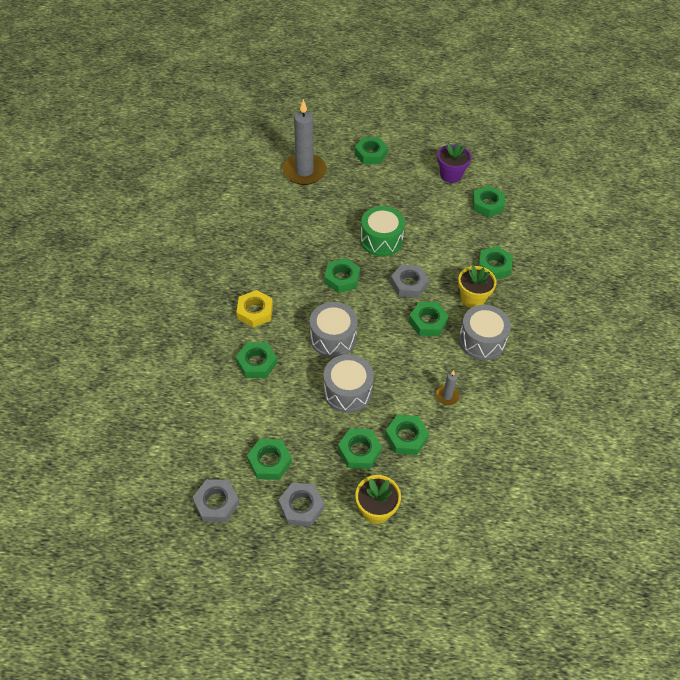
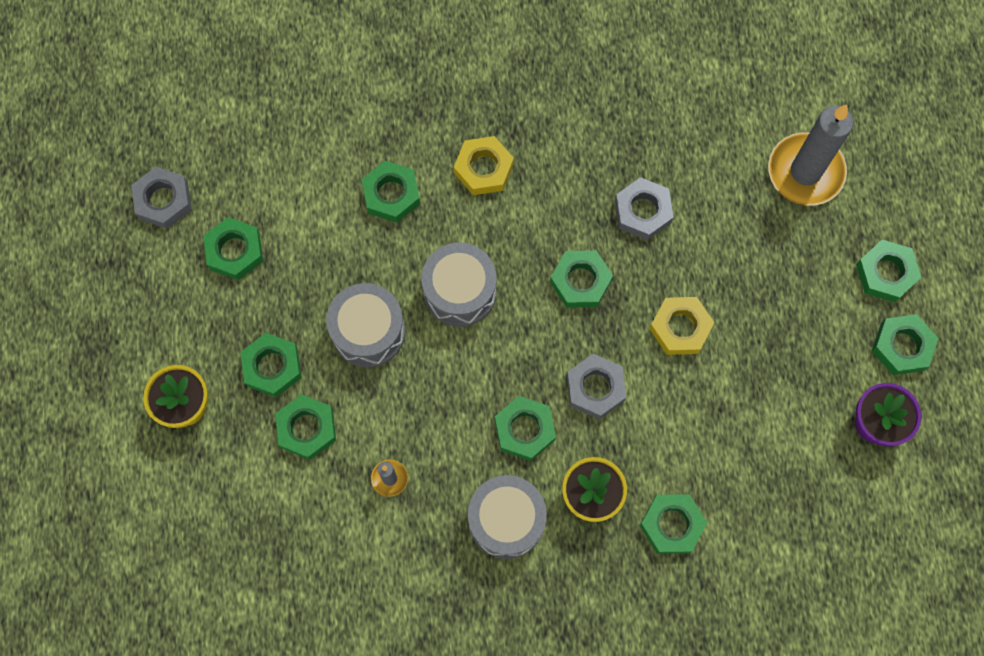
camera: 80 degrees right, 20 degrees up
(301, 506) = (175, 307): grey nut -> grey nut (643, 211)
(381, 240) = (680, 328): green drum -> yellow nut
(487, 204) = (818, 499): green nut -> green nut (902, 347)

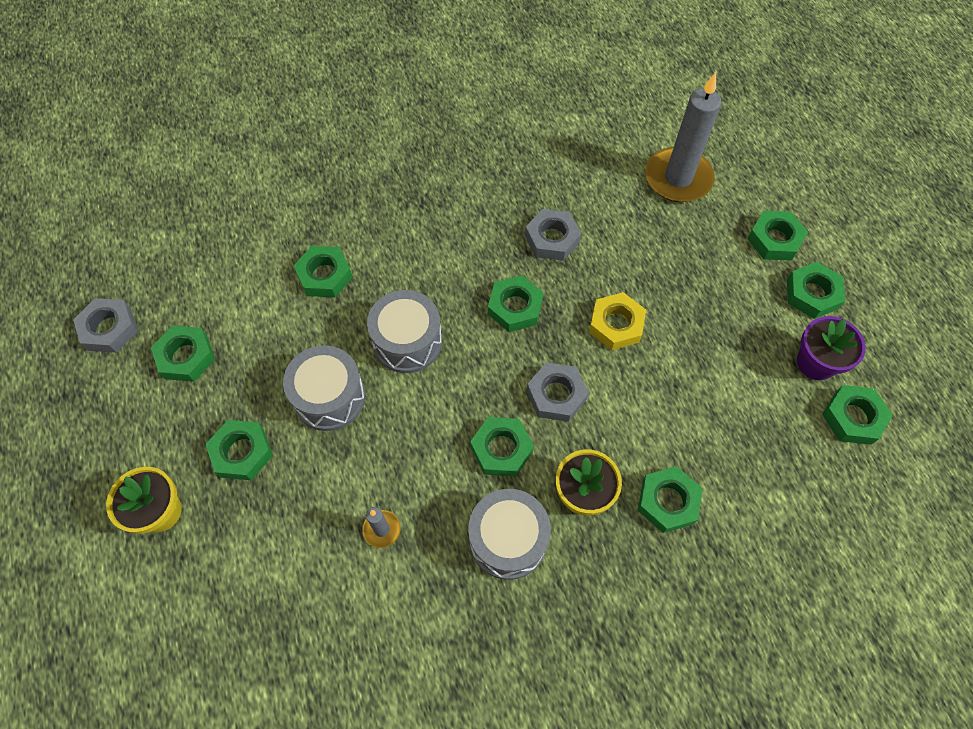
camera: 15 degrees left, 10 degrees down
(306, 428) = (288, 502): green nut -> green nut (853, 417)
(483, 168) = (402, 236): yellow nut -> none

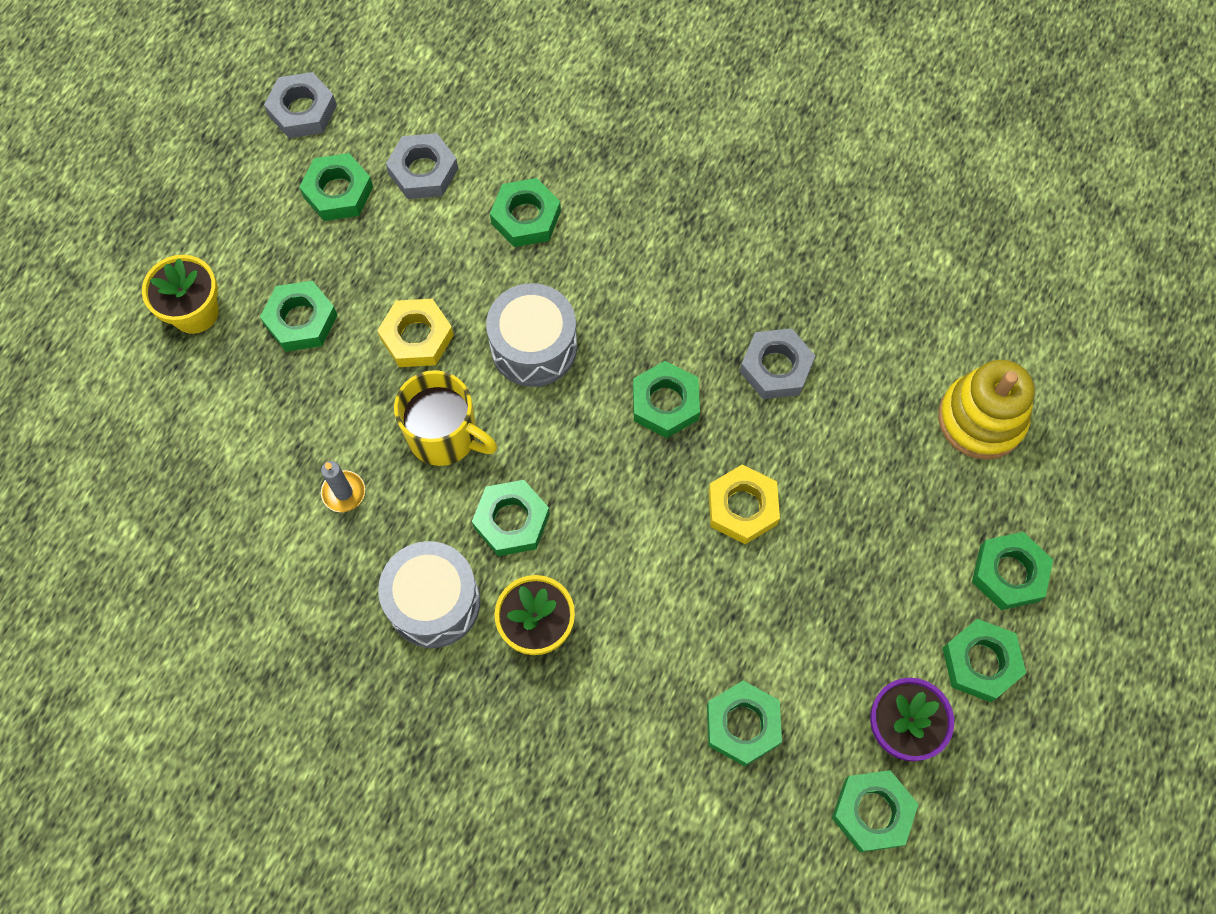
camera: 45 degrees right, 5 degrees up
(329, 397) = (417, 337): grey drum -> yellow nut
(409, 438) = (444, 435): none -> yellow mug
(556, 395) = (612, 519): grey nut -> grey nut (423, 171)
(667, 501) = (605, 708): green nut -> green nut (742, 725)
(678, 178) = (981, 419): grey candle -> yellow stacking toy

